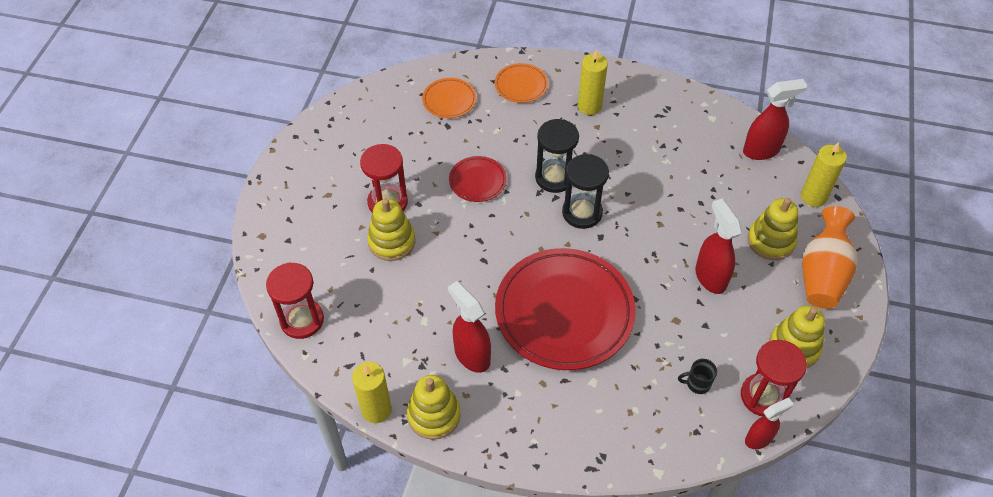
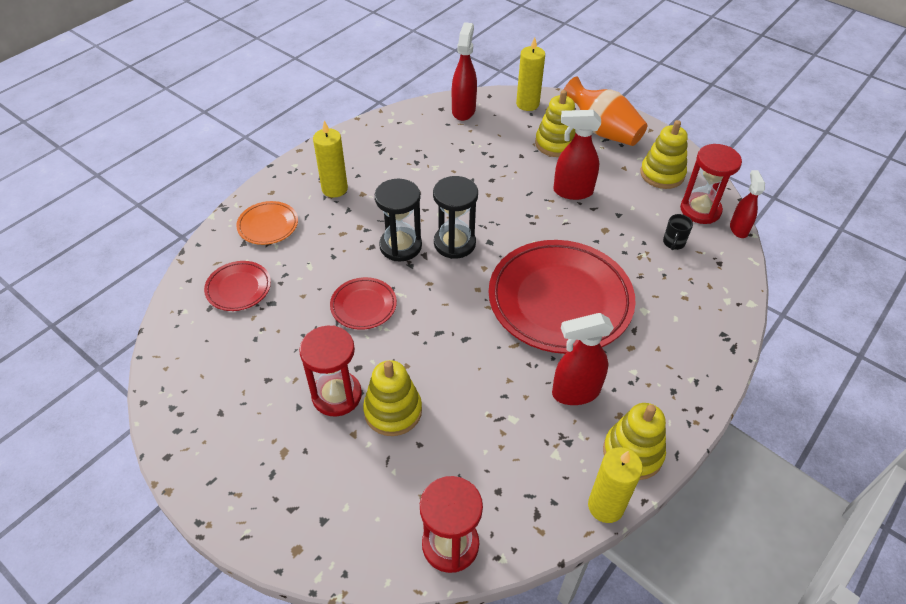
camera: 65 degrees left, 5 degrees down
(449, 100) = (238, 288): orange plate -> red plate

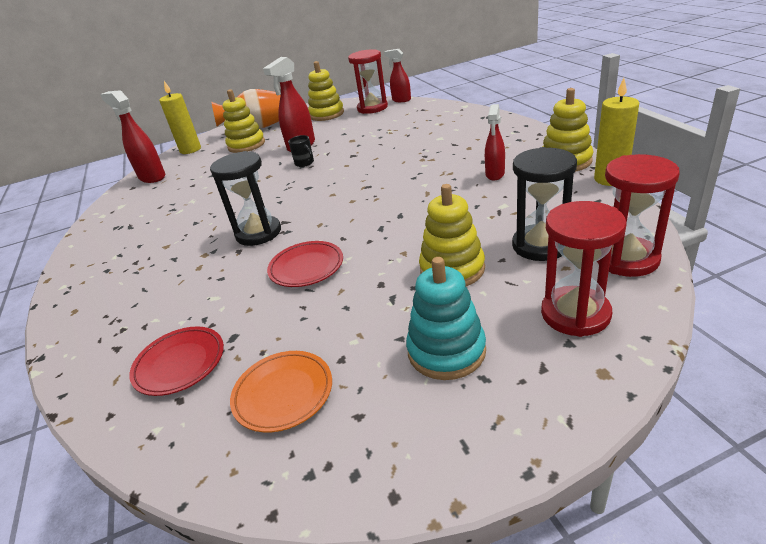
camera: 55 degrees left, 15 degrees down
(268, 225) = (118, 321): orange plate -> orange plate (283, 394)
(292, 441) = (446, 351): none -> turquoise stacking toy
(334, 189) = (135, 263): yellow candle -> none
(336, 395) = (405, 305): red hourglass -> red hourglass (575, 314)
(454, 243) = (290, 204): black hourglass -> black hourglass (540, 245)
(560, 301) = (400, 167): red plate -> none
(575, 392) = (495, 174): red spray bottle -> red spray bottle, size x0.65
(673, 243) = (390, 120): black mug -> black mug (305, 163)

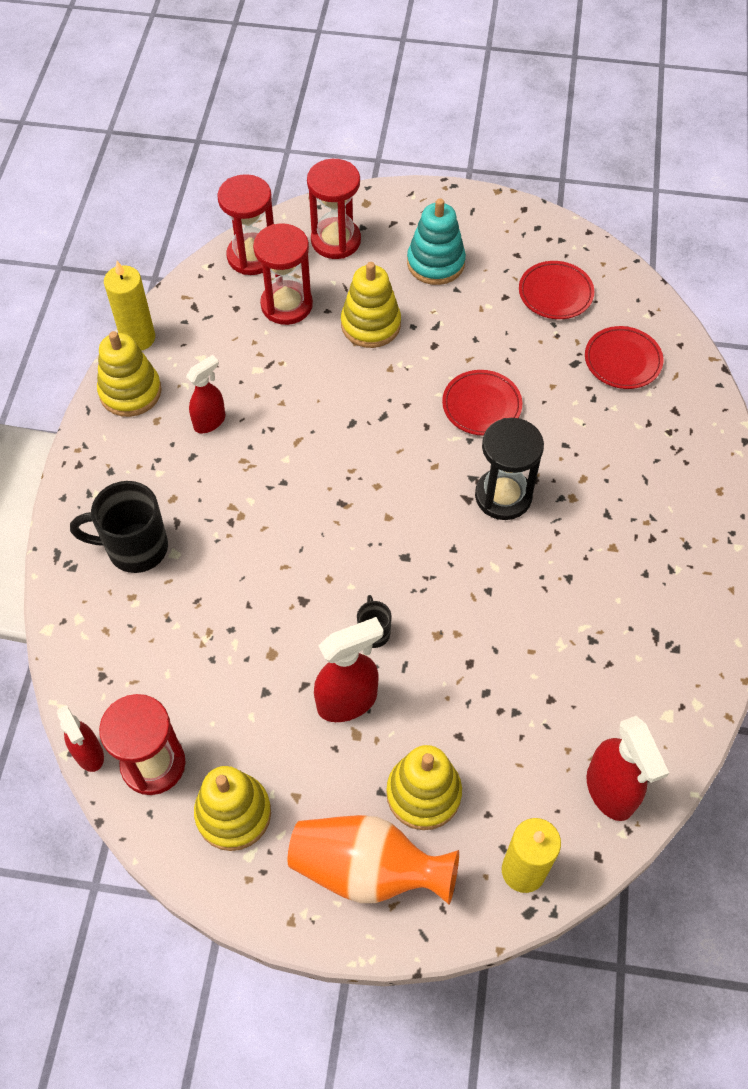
camera: 155 degrees left, 25 degrees up
(283, 394) = (555, 293): orange plate -> red plate
(462, 131) = (134, 548): none -> black mug
(540, 245) = (286, 305): black hourglass -> red hourglass

